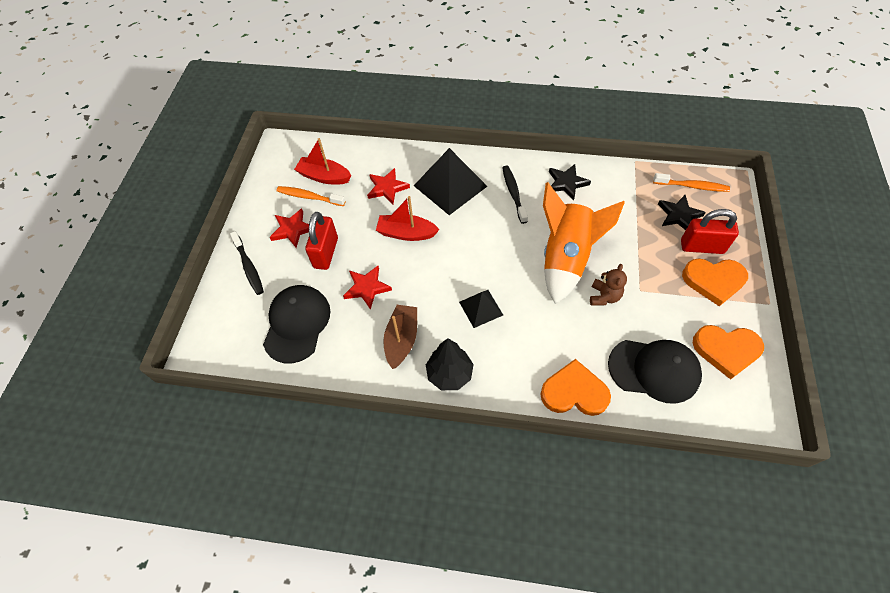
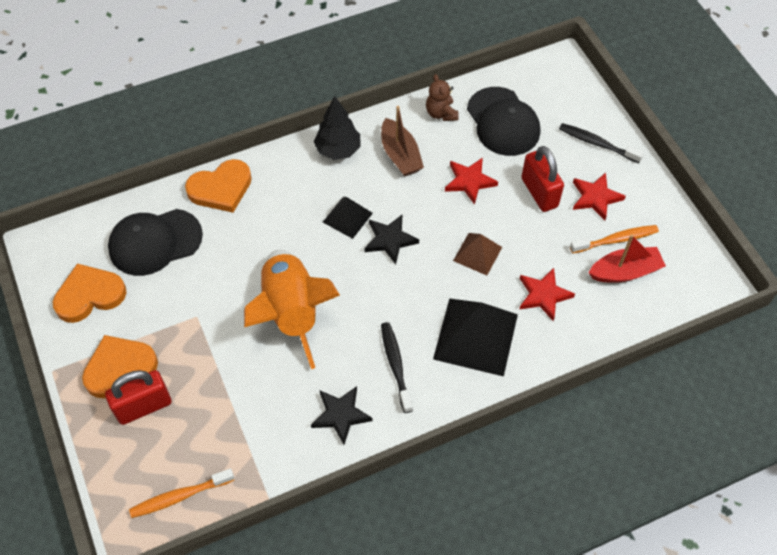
camera: 145 degrees right, 0 degrees up
(406, 233) = (477, 254): red boat -> brown pyramid
(513, 193) = (395, 365): black toothbrush -> black toothbrush turned 150 degrees counterclockwise
(604, 296) = (231, 290): brown teddy bear -> brown teddy bear (441, 113)
(679, 215) = (183, 439): black star -> black star (390, 240)

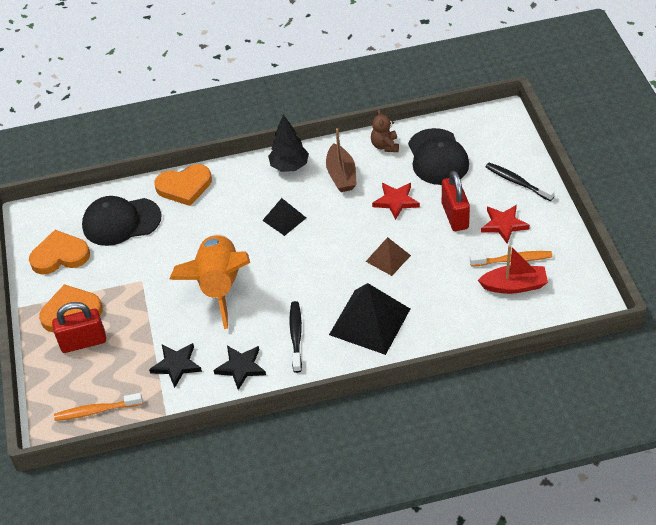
camera: 15 degrees right, 10 degrees down
(390, 240) = (315, 240): black star -> black star (176, 365)
(543, 295) = (437, 296): red star -> none

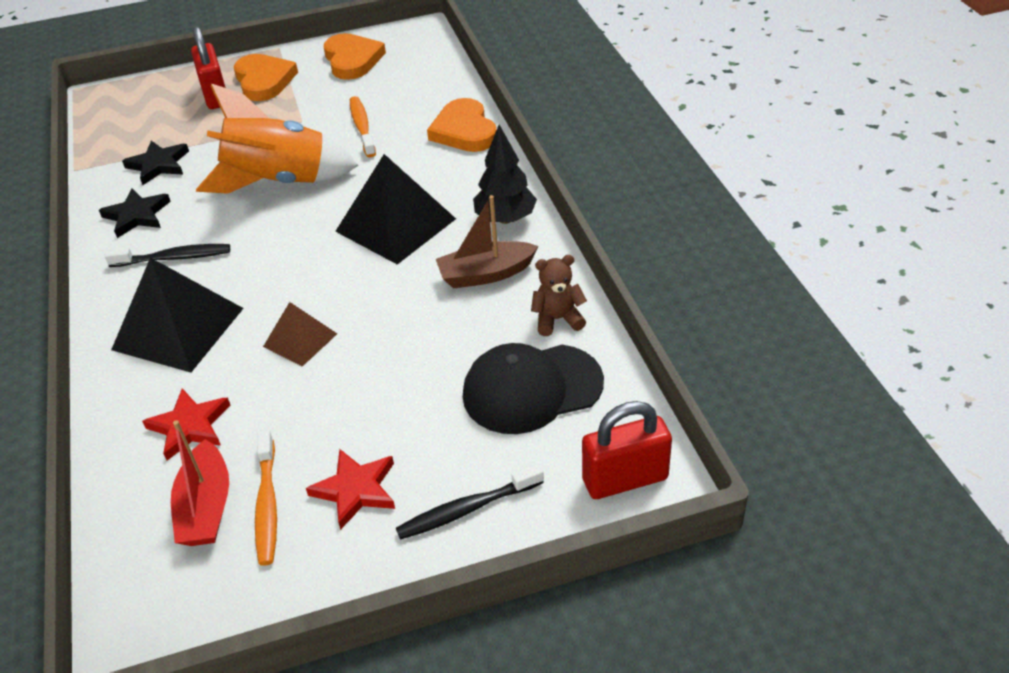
camera: 85 degrees right, 5 degrees down
(96, 411) = (113, 119): orange toothbrush -> orange toothbrush (362, 127)
(121, 222) = (403, 92): black cap -> none
(284, 219) = (395, 225): black pyramid -> black pyramid, size x1.82
(396, 201) = (424, 341): red star -> red star (189, 426)
(455, 216) = (384, 418): red padlock -> red padlock (625, 479)
(517, 182) = (467, 509): black toothbrush -> black toothbrush turned 150 degrees counterclockwise

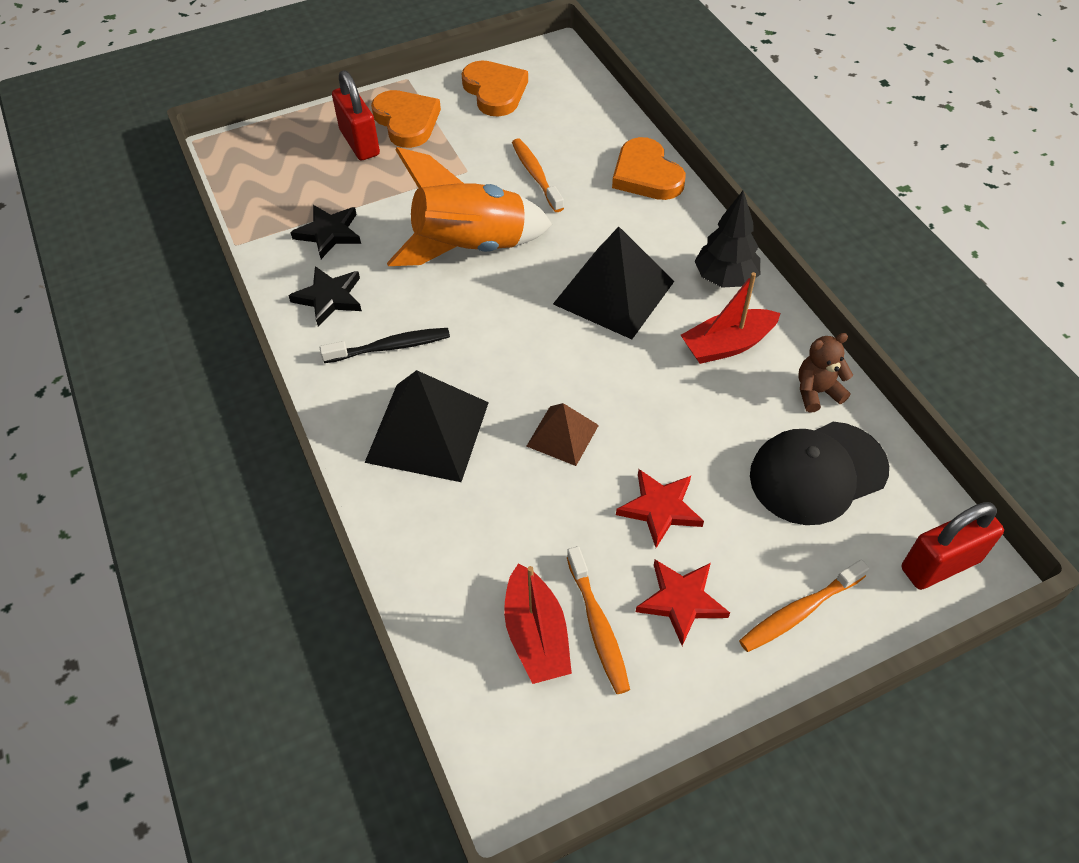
camera: 10 degrees left, 10 degrees up
(189, 426) = (484, 545): red star -> red star (660, 508)
(467, 509) = (799, 612): black toothbrush -> orange toothbrush
(486, 274) = (727, 345): brown boat -> red boat

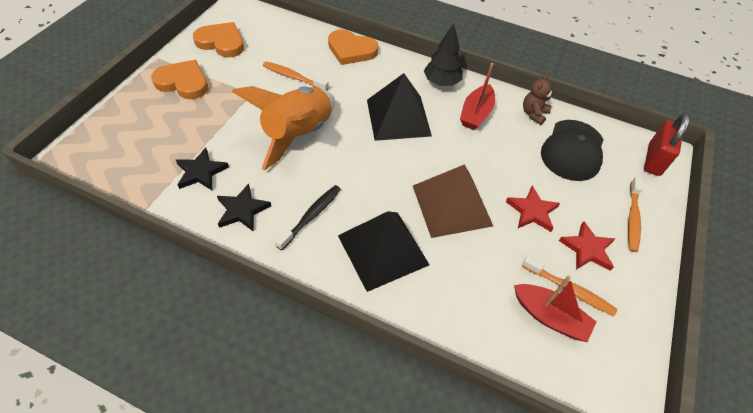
camera: 45 degrees left, 0 degrees up
(360, 143) = (164, 108): red padlock -> none
(562, 435) = (452, 205): brown pyramid -> brown pyramid, size x1.82

